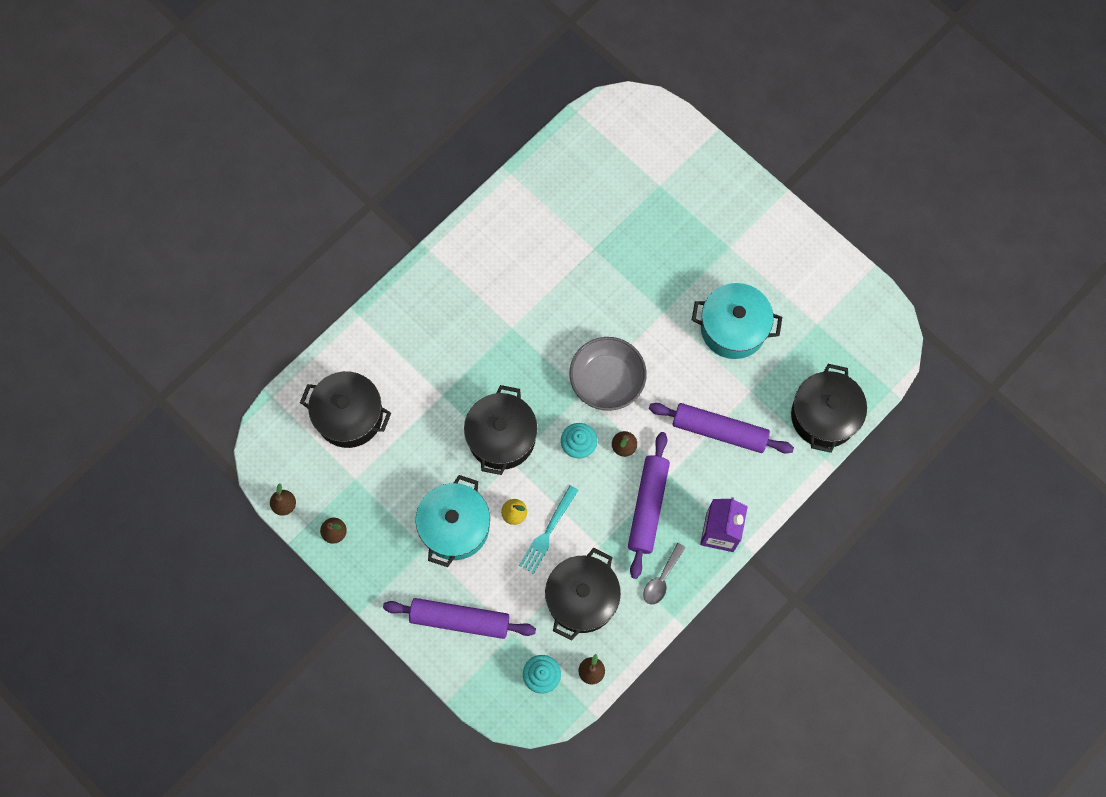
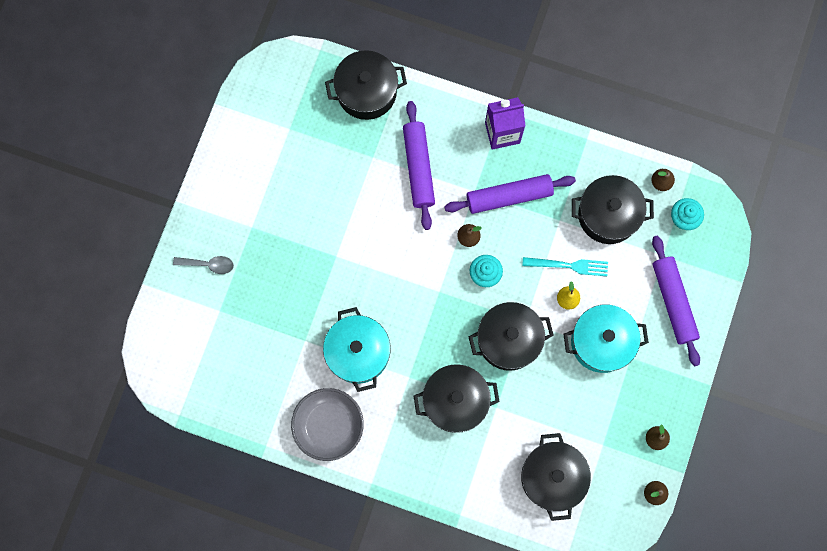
camera: 115 degrees left, 5 degrees up
(467, 359) = (455, 401): none -> black pot
(607, 380) = (418, 276): grey bowl -> grey bowl (328, 426)
(661, 579) = (562, 161): grey spoon -> grey spoon (208, 264)
(733, 328) = (324, 193): turquoise pot -> turquoise pot (358, 353)

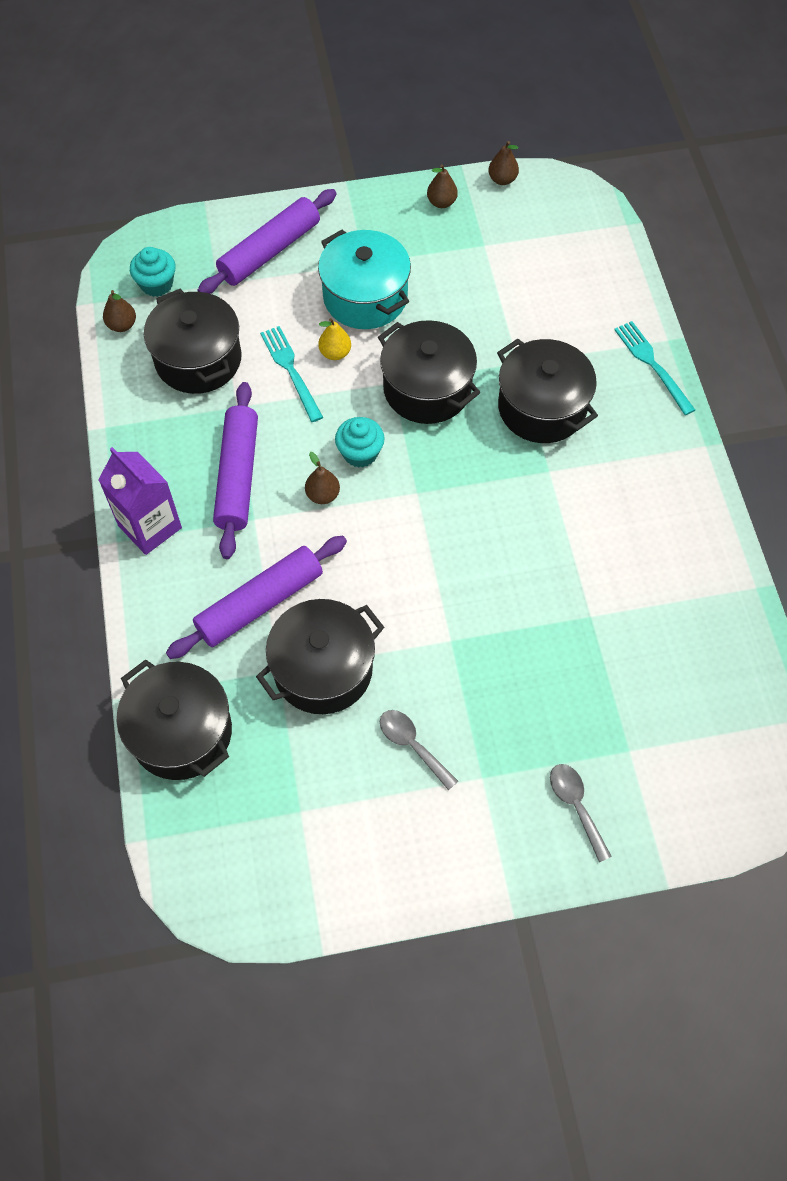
camera: 120 degrees left, 15 degrees down
(290, 202) = (412, 745): none -> grey spoon
(328, 426) = (676, 528): grey bowl -> none
(358, 353) = (560, 544): turquoise pot -> none
(448, 491) = (651, 364): none -> turquoise fork
(509, 196) = (237, 476): purple rolling pin -> purple rolling pin turned 45 degrees clockwise
(552, 477) = (556, 274): black pot -> black pot (323, 669)

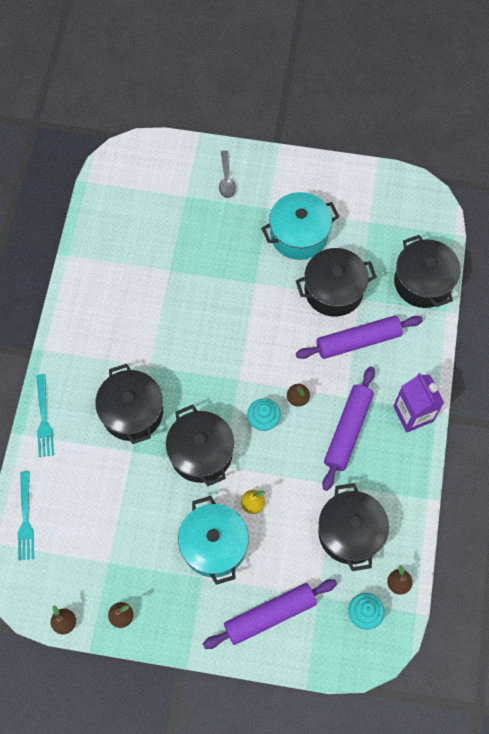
camera: 160 degrees left, 5 degrees up
(290, 369) = (288, 501): turquoise fork -> turquoise fork (25, 520)
(412, 745) = (299, 235): grey spoon -> turquoise pot

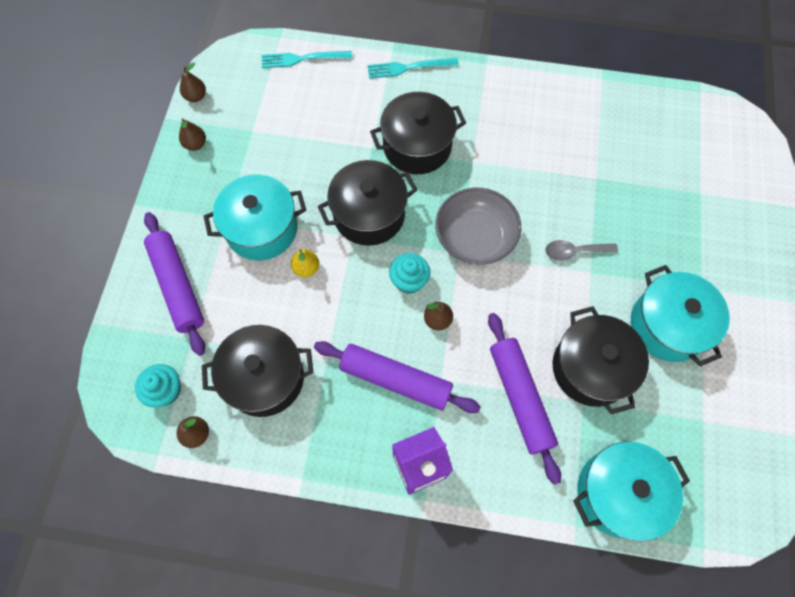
camera: 90 degrees right, 0 degrees up
(224, 367) = (475, 237): none -> grey bowl
(226, 179) = (734, 238): grey spoon -> grey spoon (574, 251)
(423, 282) = (618, 493): black pot -> turquoise pot

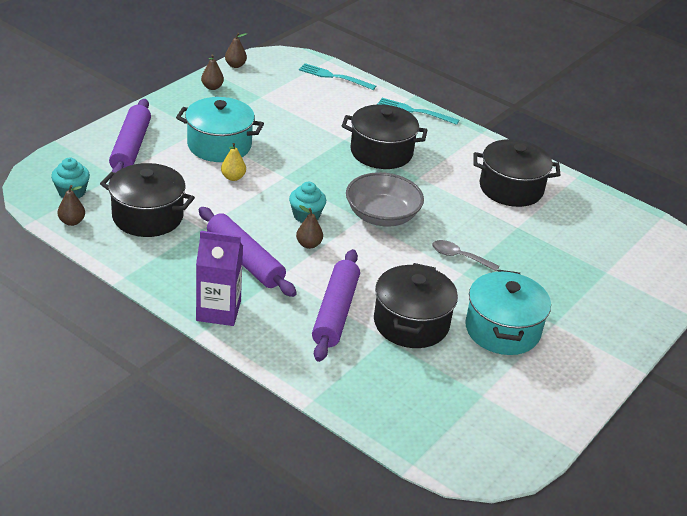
camera: 25 degrees right, 30 degrees down
(369, 214) = (308, 171): black pot -> black pot (511, 188)
(618, 493) = (367, 399): turquoise pot -> none

